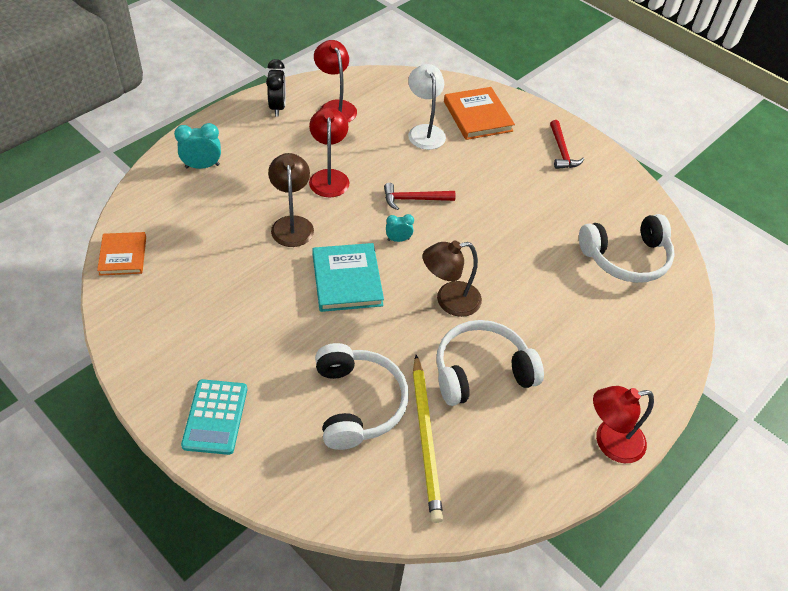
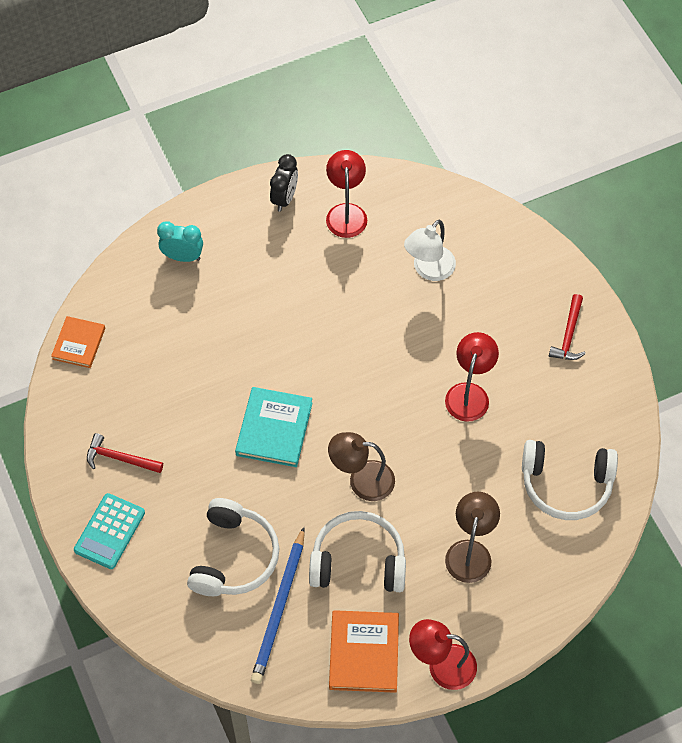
camera: 25 degrees right, 10 degrees up
(292, 224) = (246, 351): brown lamp -> brown lamp (470, 551)
(329, 177) = (304, 303): red lamp -> red lamp (469, 393)
(398, 239) = (342, 397): turquoise clock -> none
(414, 199) = (379, 354): red hammer -> red hammer (120, 458)
(424, 131) = (429, 270): white lamp -> white lamp turned 150 degrees counterclockwise
(426, 439) = (279, 608): yellow pencil -> blue pencil
(478, 116) = (497, 264): orange book -> orange book (364, 653)

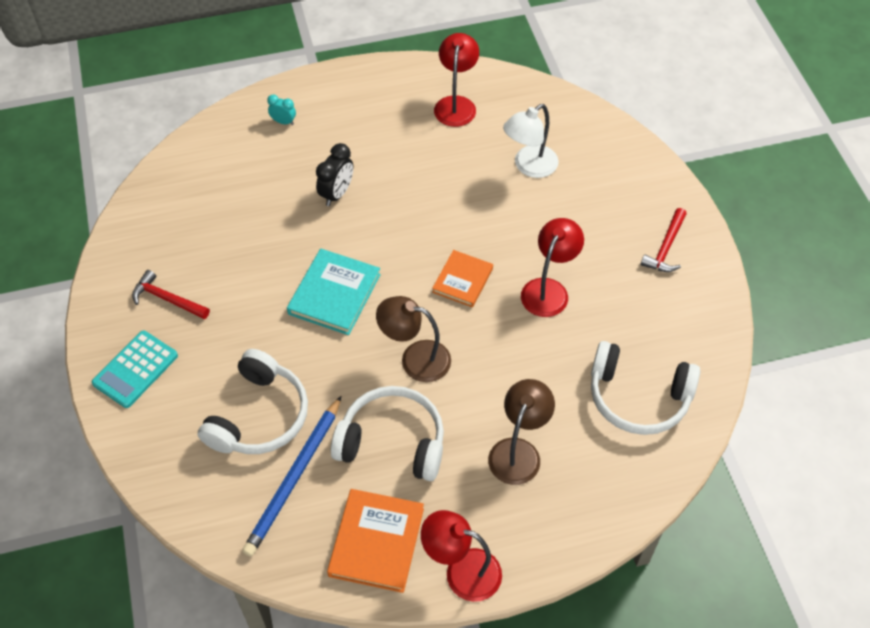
camera: 10 degrees right, 5 degrees down
(78, 343) = (158, 185): orange book -> orange book (462, 280)
(183, 257) = (283, 122): turquoise clock -> turquoise clock, size x0.62
(284, 198) = (397, 84): black clock -> black clock (337, 194)

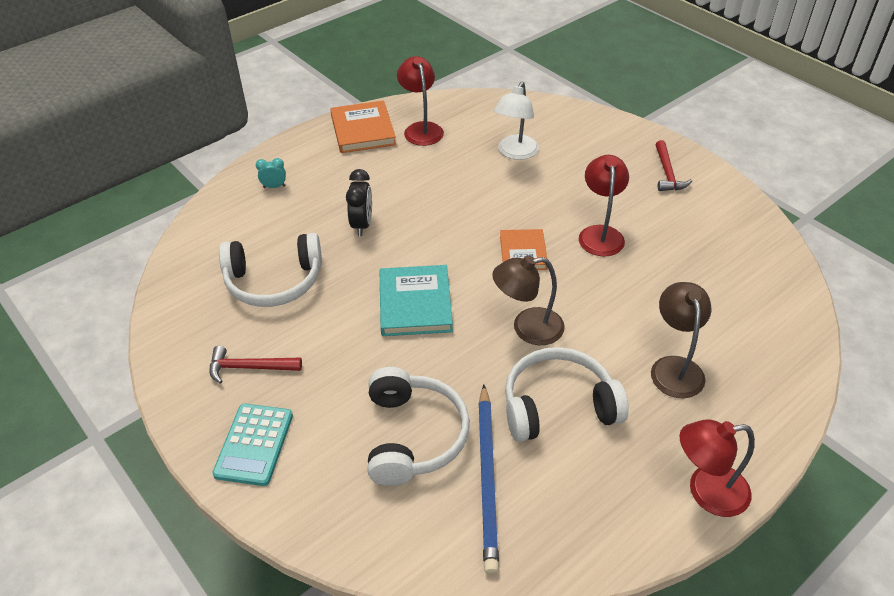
camera: 25 degrees left, 10 degrees down
(376, 542) = (609, 502): orange book -> orange book (363, 130)
(638, 397) = (736, 286): white headphones -> white headphones (274, 281)

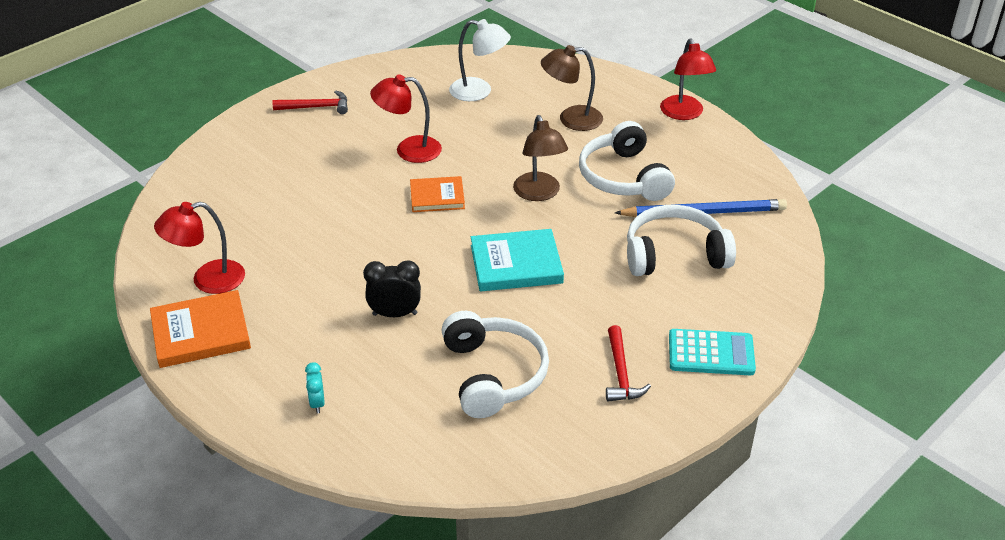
camera: 95 degrees left, 5 degrees down
(515, 153) = (269, 204): white lamp -> white lamp (479, 91)

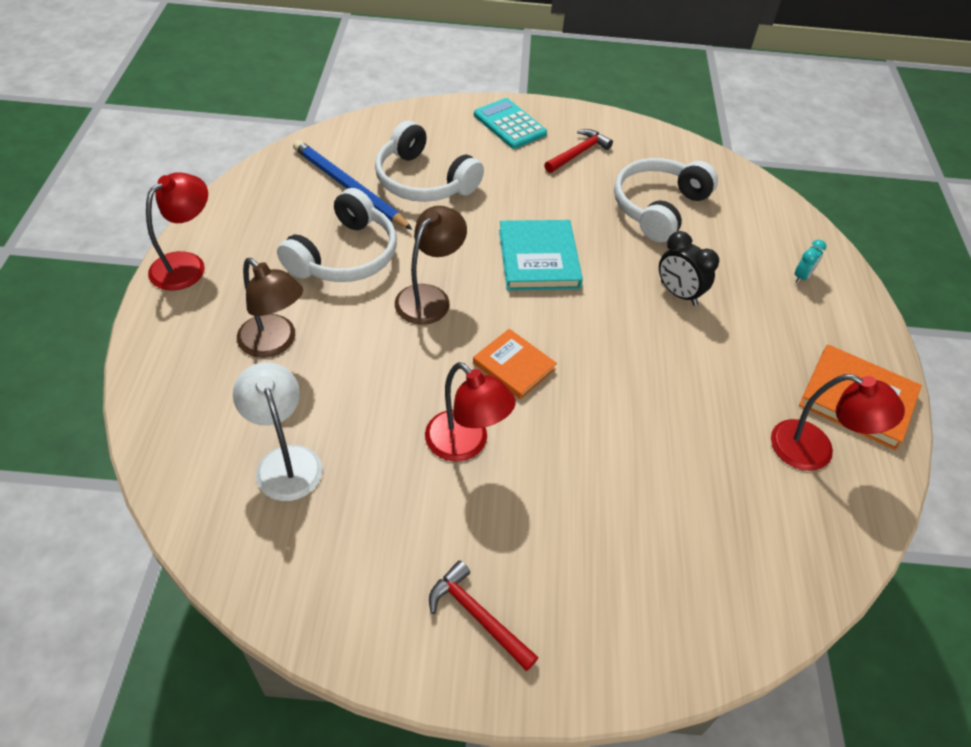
camera: 135 degrees left, 10 degrees up
(516, 264) = (538, 259): turquoise book -> turquoise book turned 45 degrees clockwise

